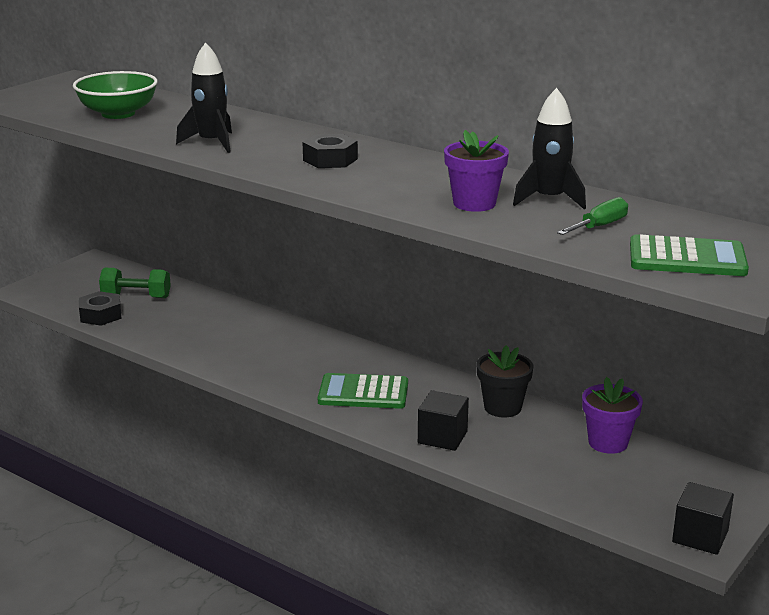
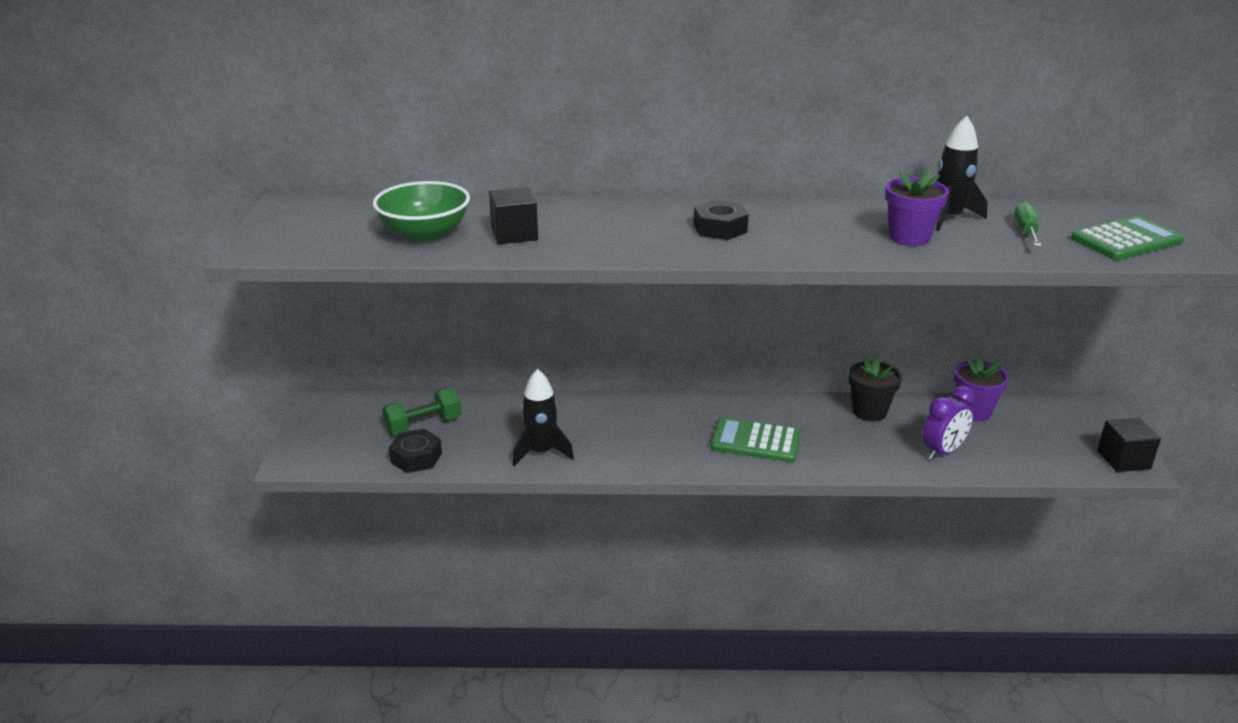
camera: 35 degrees left, 5 degrees up
(212, 143) = (584, 240): black rocket -> black rocket (541, 452)
(363, 393) = (755, 441): green calculator -> green calculator turned 45 degrees clockwise
(442, 437) = (866, 455): black cube -> black cube (514, 234)
(519, 461) = (942, 452): none -> purple clock

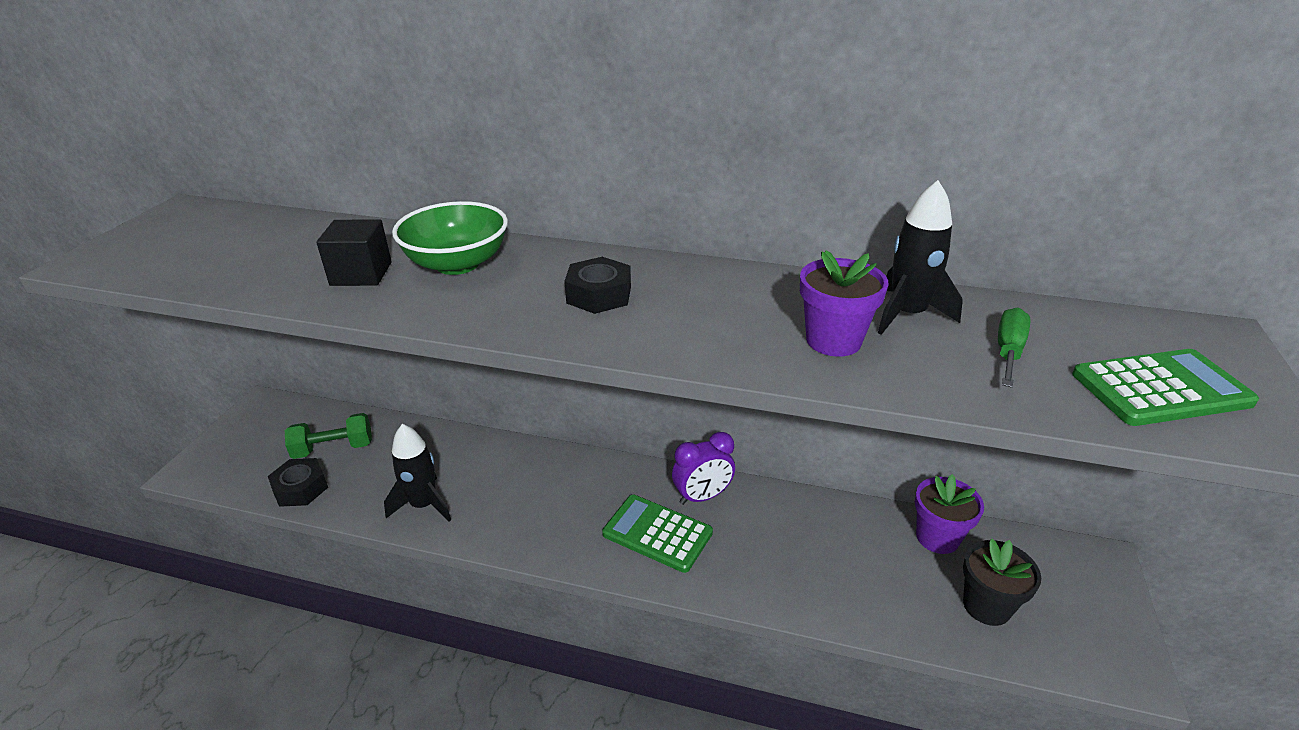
camera: 15 degrees right, 5 degrees up
(425, 233) = (271, 261): green bowl -> green bowl (457, 264)
(869, 412) = (808, 515): black flower pot -> black flower pot (986, 606)
(942, 452) = (874, 593): purple clock -> purple clock (702, 496)
(1123, 460) = (1116, 655): black cube -> none

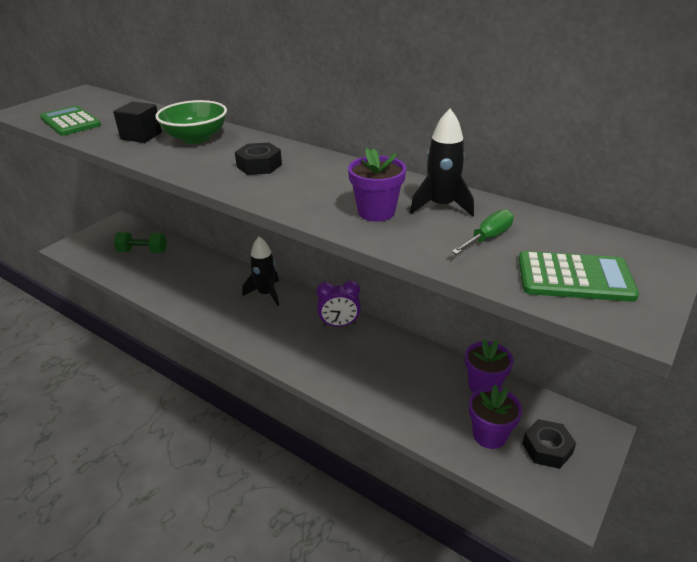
camera: 20 degrees right, 0 degrees up
(301, 488) = (114, 268): black nut -> black nut (547, 448)
(424, 505) = (173, 292): black rocket -> black rocket (266, 293)
(657, 533) = (297, 338): green calculator -> green calculator (70, 122)
(986, 606) = (489, 435): black flower pot -> purple flower pot

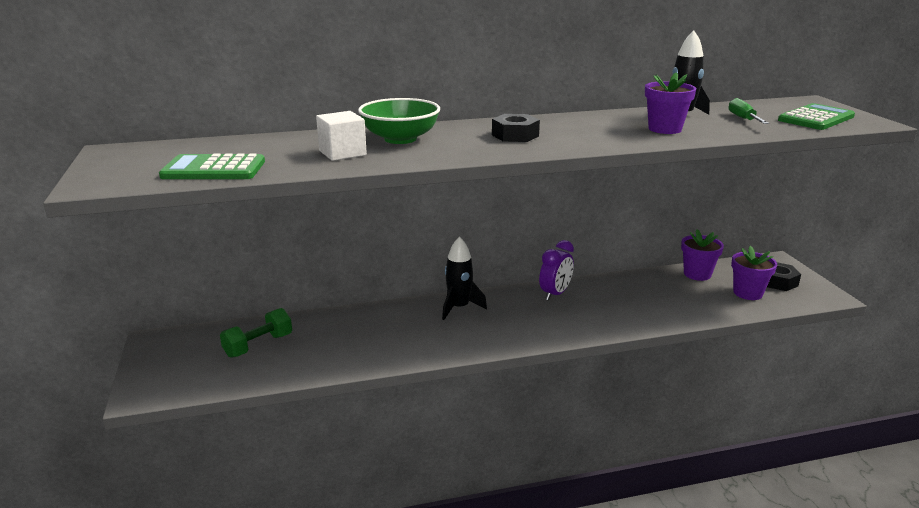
camera: 50 degrees left, 10 degrees down
(141, 136) = (342, 153): black cube -> white cube

